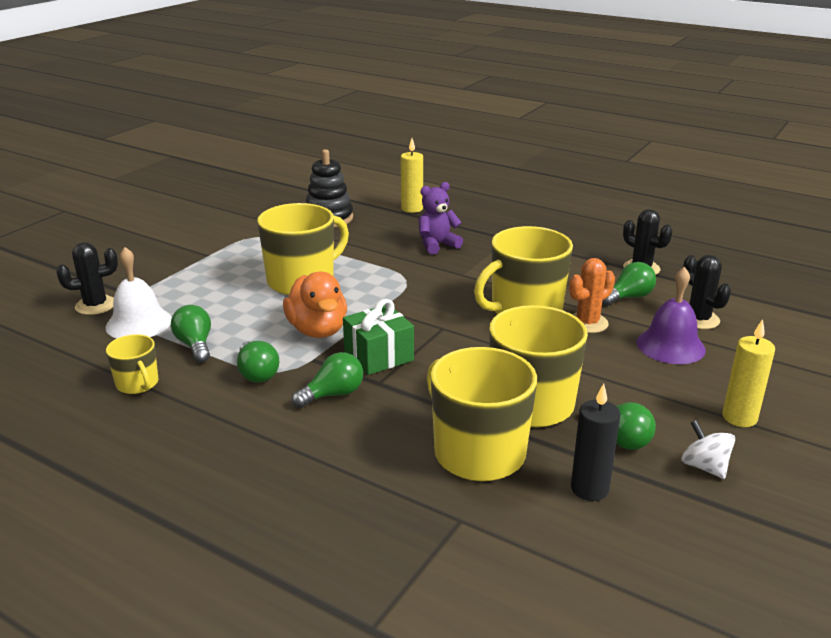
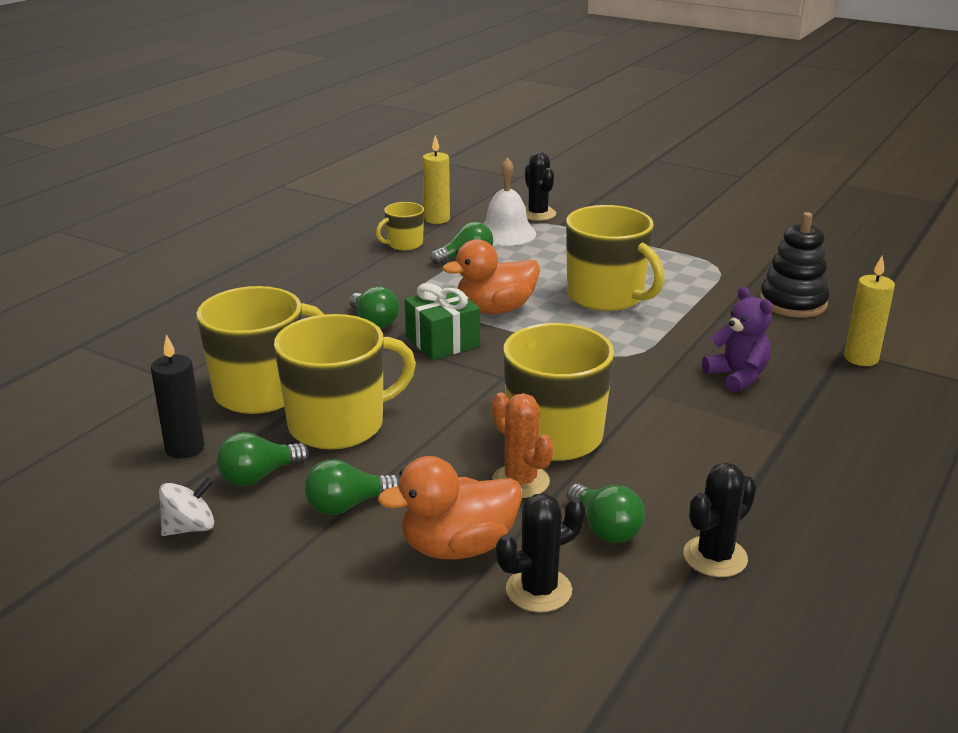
camera: 90 degrees right, 0 degrees up
(257, 373) = (415, 287): green light bulb -> green light bulb (347, 505)
(670, 346) = (458, 547): purple bell -> orange duck
(739, 417) = (273, 576): yellow candle -> yellow candle (437, 219)

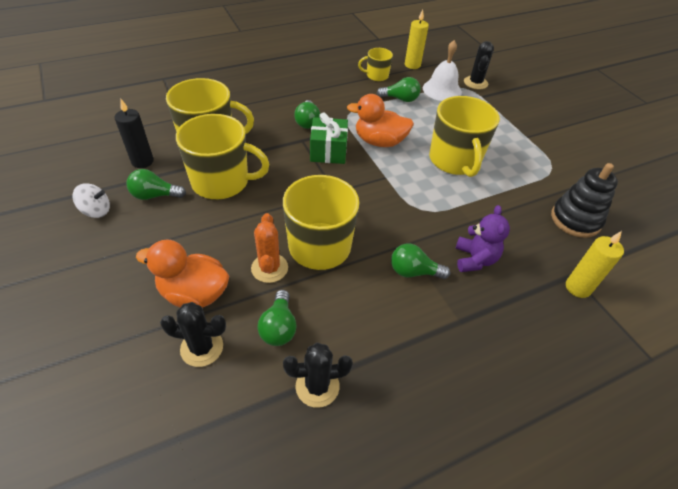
camera: 30 degrees right, 20 degrees up
(347, 505) = (173, 236): green light bulb -> green light bulb (413, 272)

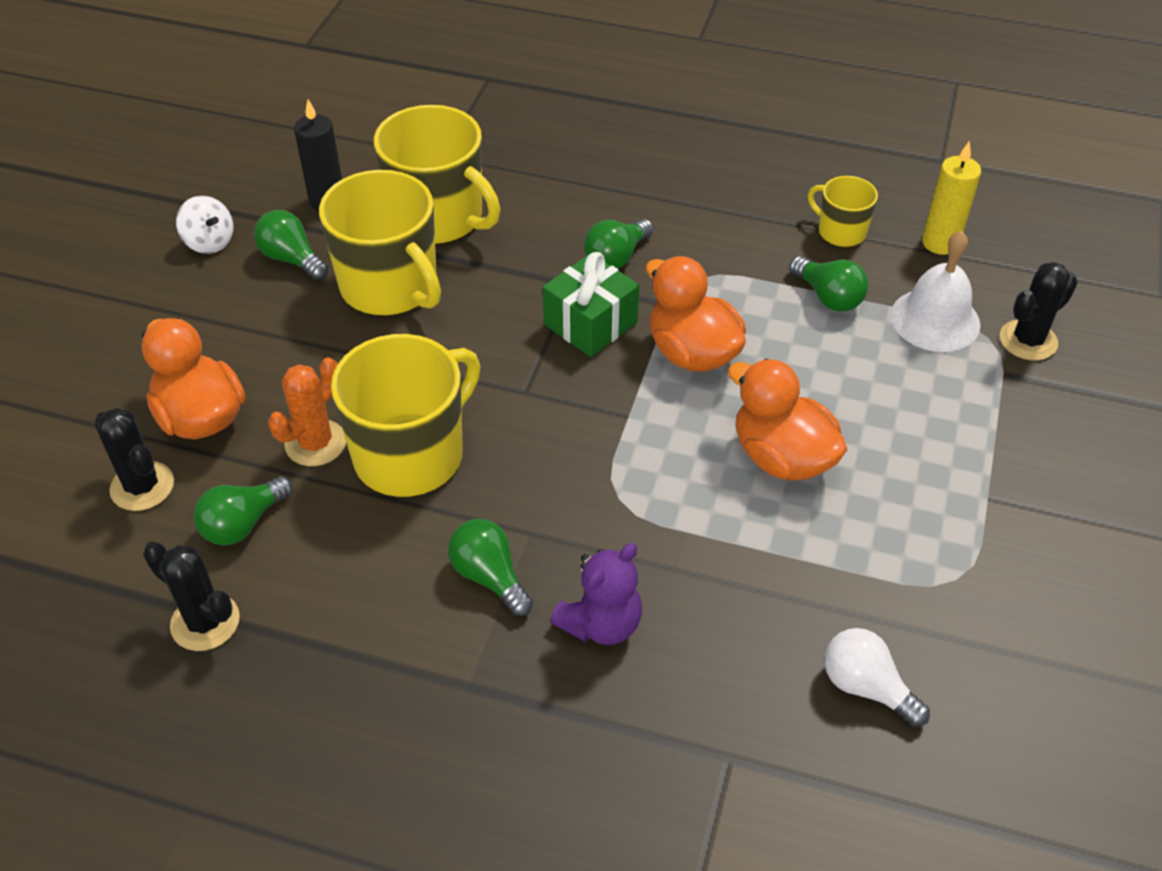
camera: 45 degrees right, 0 degrees up
(455, 160) = (781, 457): yellow mug -> orange duck
(575, 219) = (866, 687): black stacking toy -> white light bulb
(578, 287) = (709, 780): yellow candle -> none

